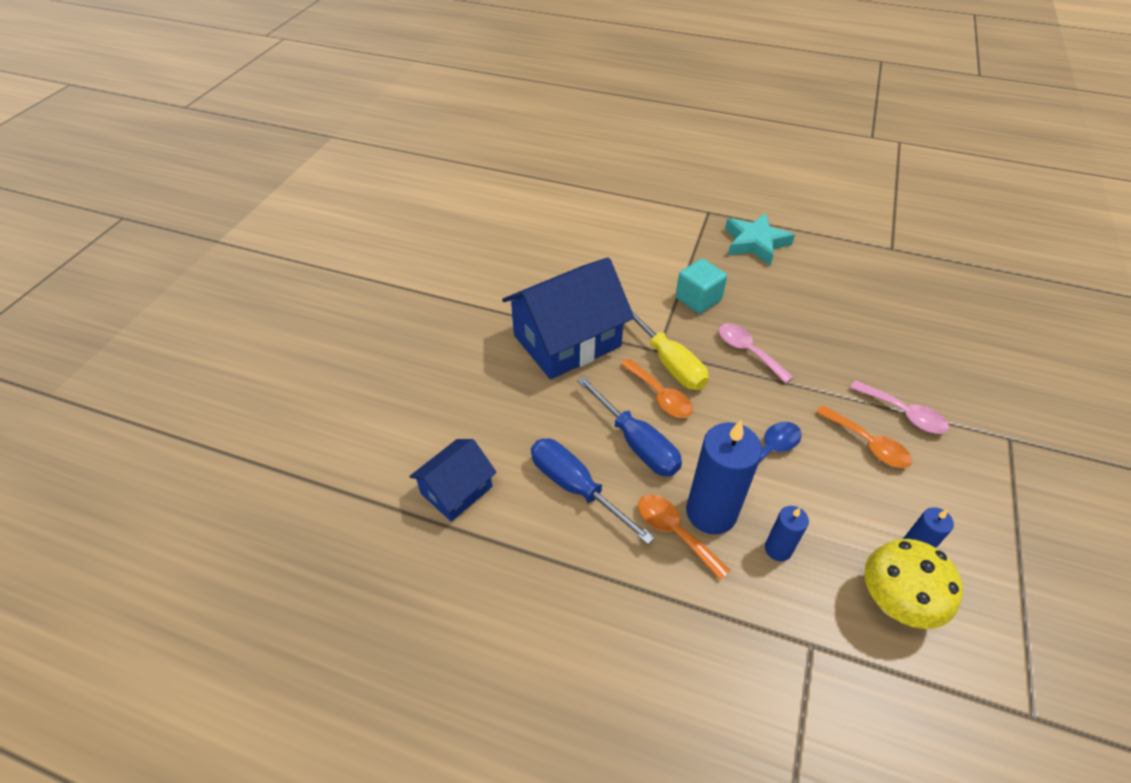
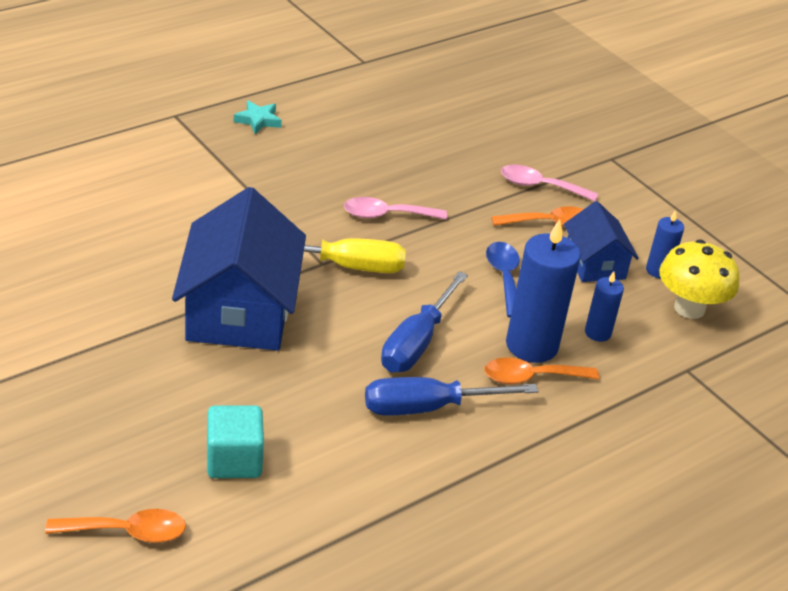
camera: 60 degrees left, 10 degrees down
(456, 490) = (350, 488): blue house -> blue house (595, 263)
(636, 443) = (417, 342): blue screwdriver -> blue screwdriver turned 120 degrees clockwise
(660, 396) = (379, 296): orange spoon -> orange spoon (127, 532)
(698, 299) = (287, 199): turquoise cube -> turquoise cube (234, 460)
(755, 243) = (258, 120): turquoise star -> turquoise star, size x0.56
(903, 413) = (540, 186): pink spoon -> pink spoon turned 150 degrees counterclockwise

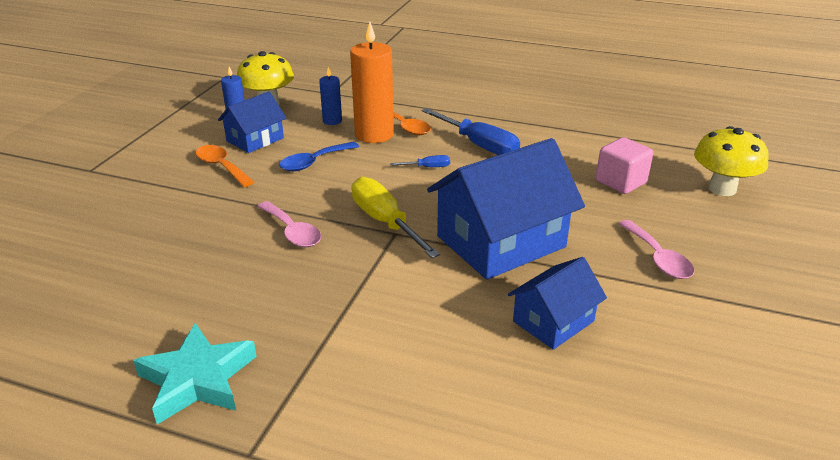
camera: 120 degrees left, 5 degrees down
(117, 273) = (553, 321): none -> blue house
(127, 532) = (722, 189): orange spoon -> yellow mushroom
(234, 460) = (620, 182): turquoise cube -> pink cube
(258, 120) = (198, 379): turquoise star -> turquoise star, size x1.78
(417, 342) = (427, 167): blue screwdriver -> blue screwdriver, size x0.46
(531, 345) = (374, 134): blue candle -> orange candle
(540, 186) = (168, 184): pink spoon -> pink spoon (658, 258)

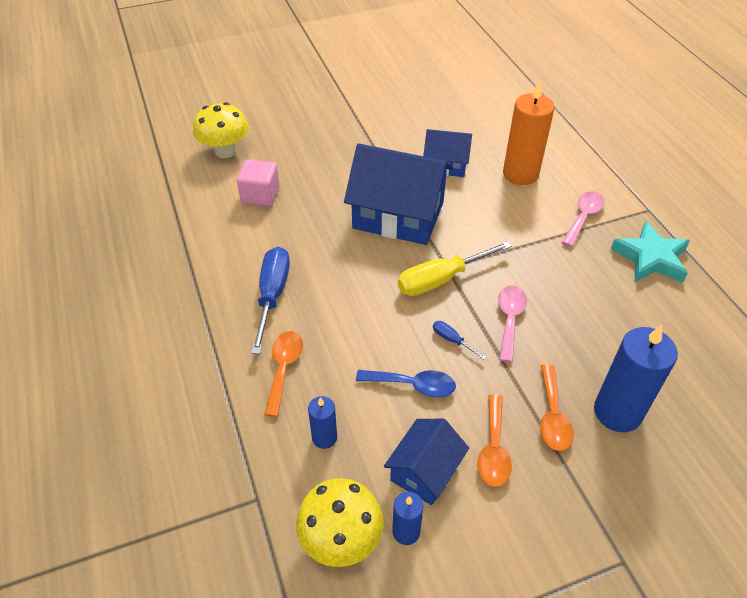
camera: 130 degrees left, 15 degrees up
(142, 229) = (617, 412): none -> blue candle
(194, 200) = (552, 416): none -> orange spoon
(255, 139) = (425, 471): blue house -> blue house turned 60 degrees counterclockwise
(374, 134) = (321, 380): orange candle -> orange candle (520, 174)
(385, 222) = (441, 279): yellow screwdriver -> yellow screwdriver turned 45 degrees clockwise
(427, 167) = (343, 304): blue screwdriver -> blue screwdriver (452, 340)
(658, 258) = (343, 151): pink spoon -> pink spoon (583, 217)

